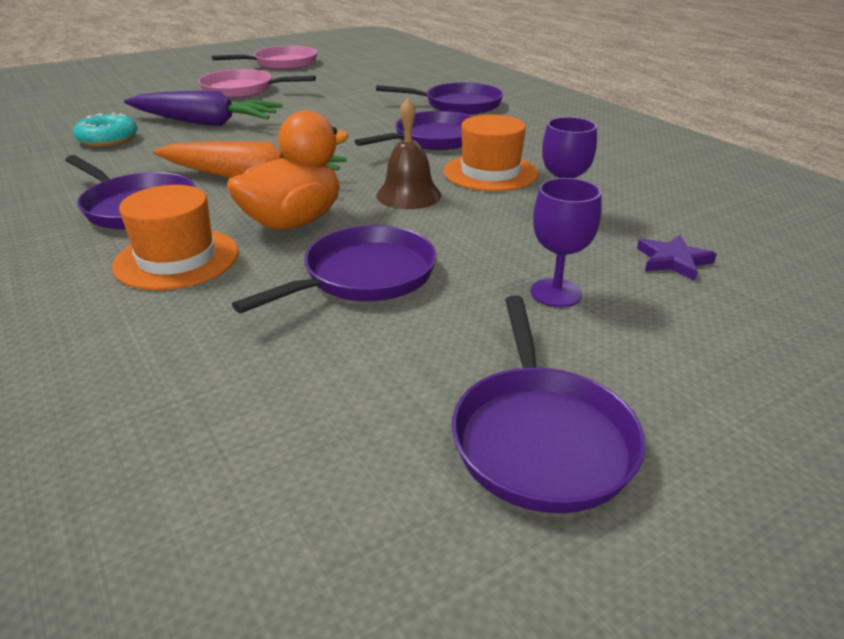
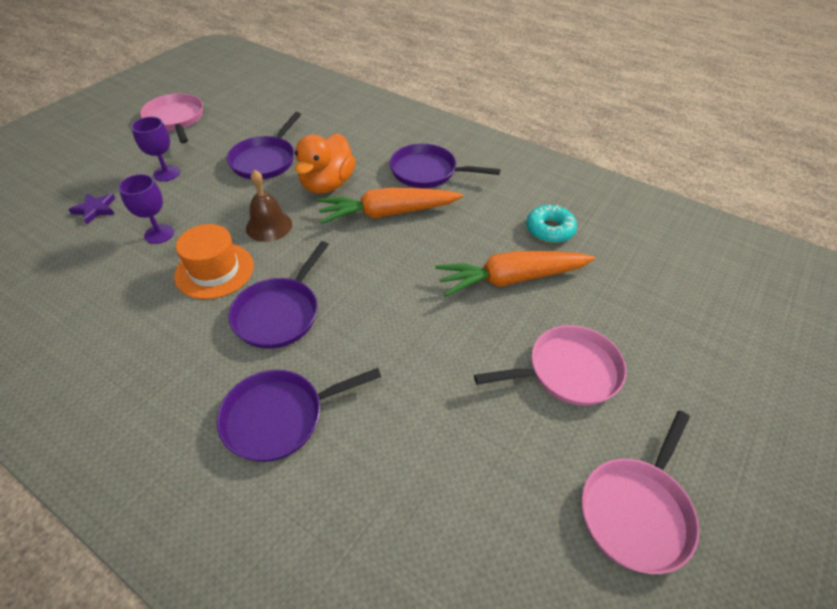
camera: 155 degrees right, 15 degrees up
(177, 259) = (364, 148): orange hat -> none
(205, 123) = (511, 279): purple carrot -> orange carrot
(540, 438) = (175, 119): purple pan -> pink pan

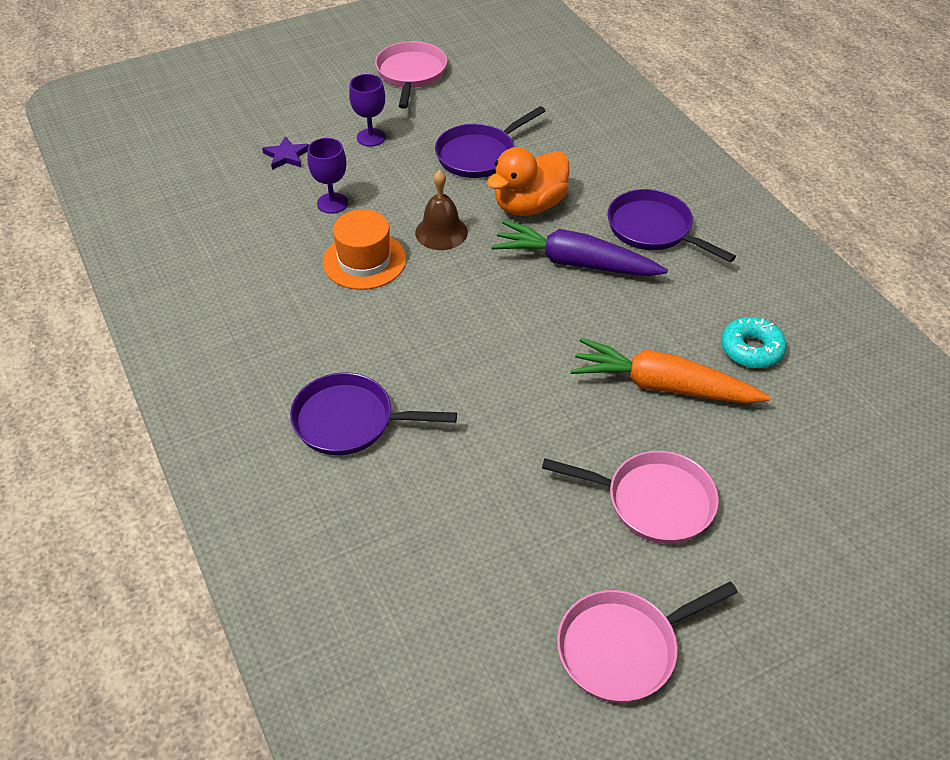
camera: 30 degrees right, 0 degrees up
(279, 313) = (402, 327): purple pan -> none
(388, 213) = (575, 263): orange carrot -> purple carrot

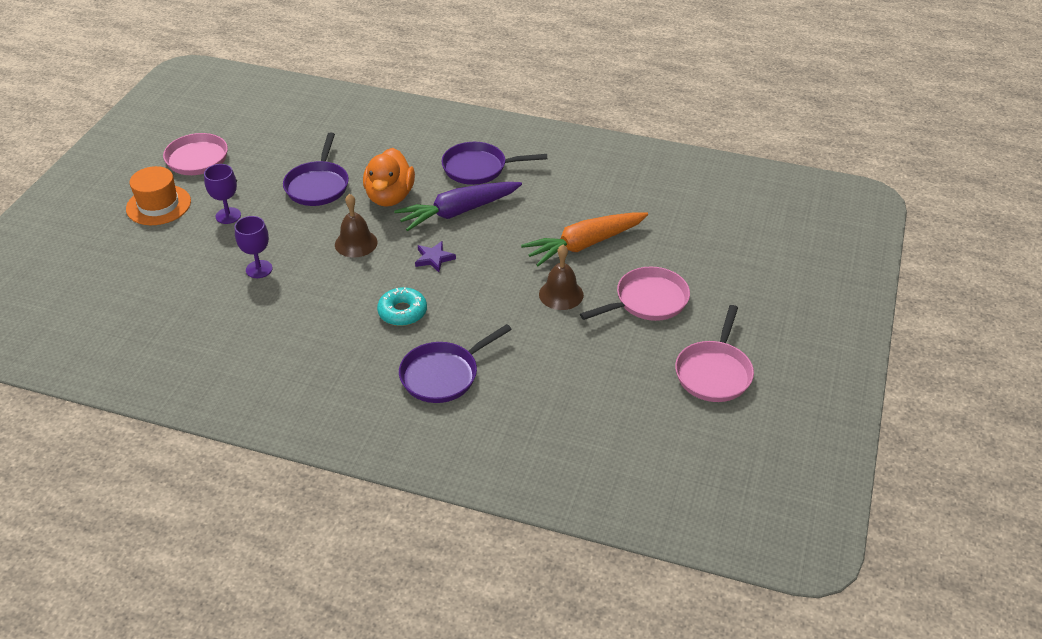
camera: 45 degrees left, 5 degrees down
(286, 156) = (182, 261): purple star -> purple star (434, 258)
(364, 260) = (329, 288): orange hat -> orange hat (158, 205)
(567, 423) = (561, 294): none -> brown bell
(751, 349) = (604, 199): turquoise donut -> turquoise donut (402, 312)

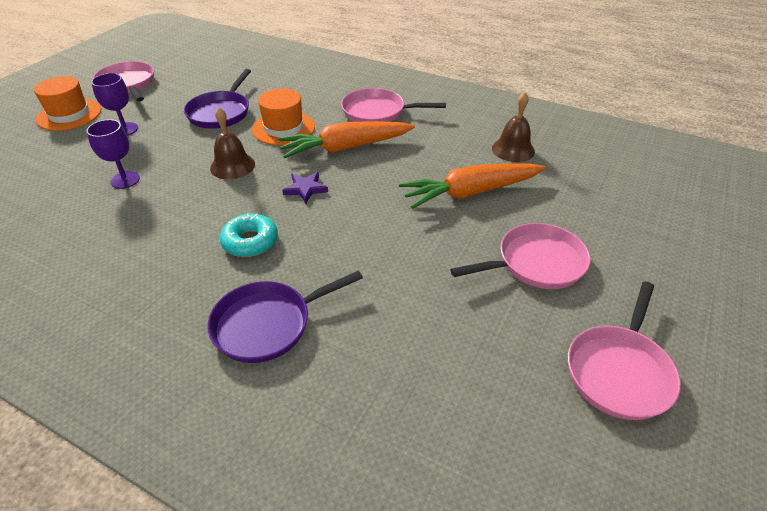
camera: 10 degrees right, 0 degrees up
(390, 197) = (283, 128): orange duck -> orange hat
(458, 212) = (345, 148): purple carrot -> orange carrot
(478, 168) = (377, 112): purple pan -> pink pan
(561, 294) = (434, 243): brown bell -> brown bell (513, 149)

